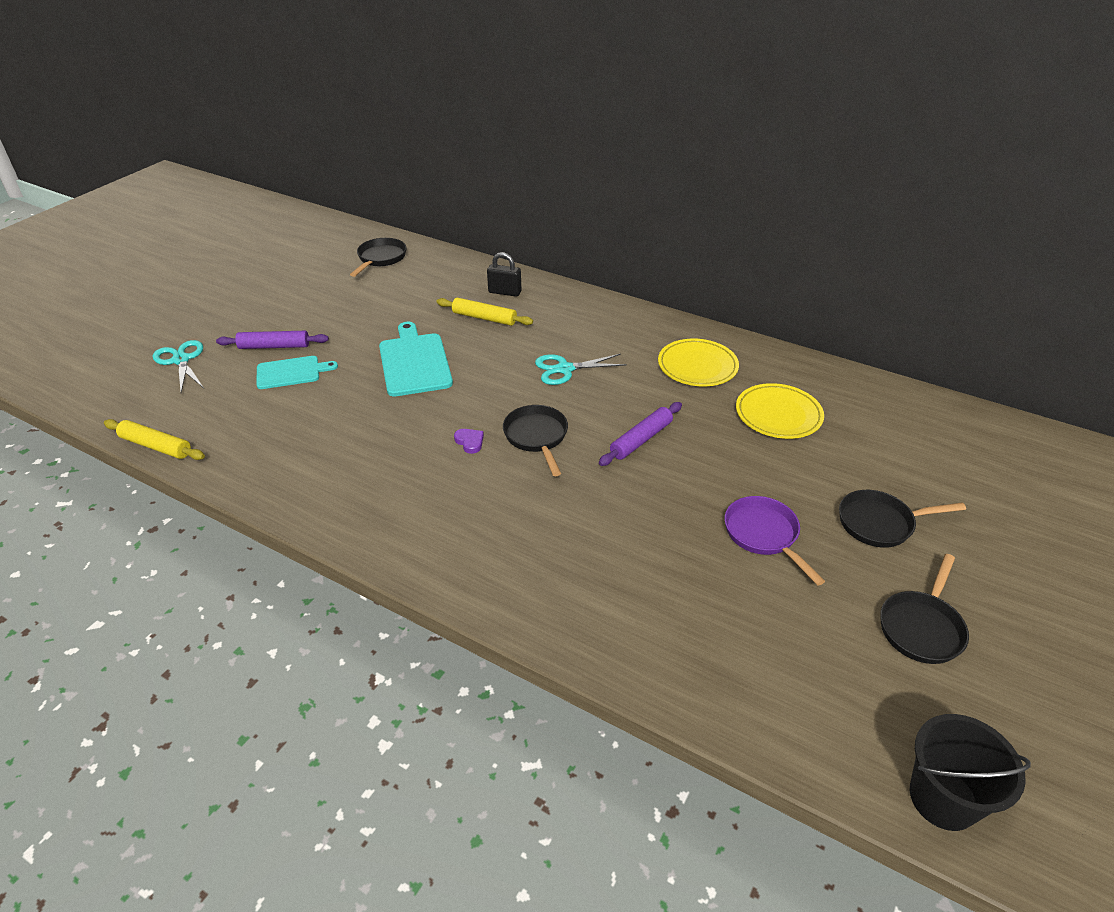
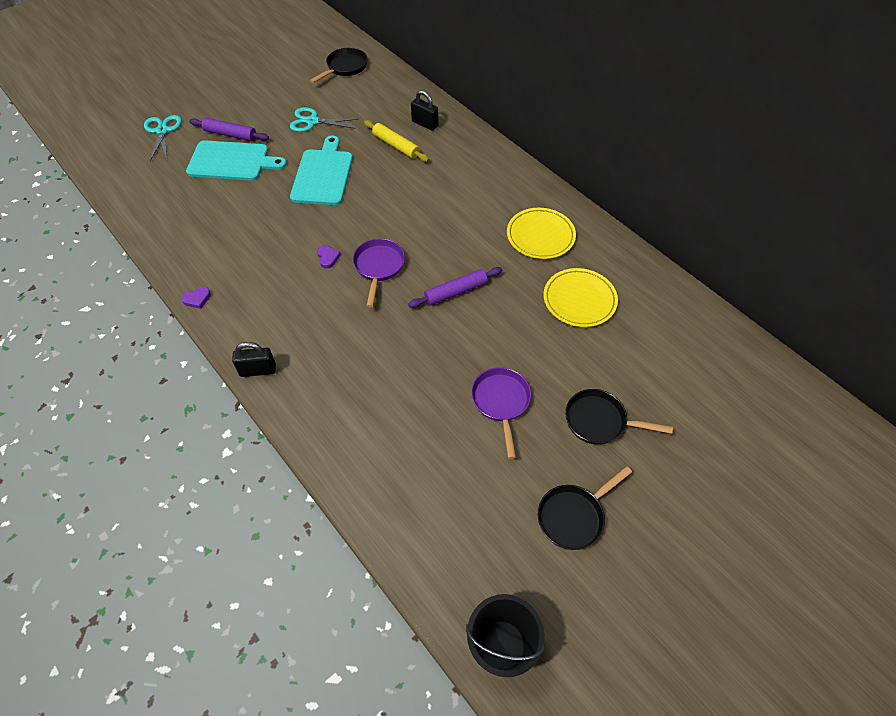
camera: 20 degrees right, 15 degrees up
(156, 446) = (118, 201): yellow rolling pin -> none
(291, 372) = (232, 161): turquoise cutting board -> turquoise cutting board, size x1.56
(324, 526) = (197, 299): none -> purple heart
(451, 584) = (258, 370): none -> black padlock
(537, 437) = (378, 267): black pan -> purple pan
(565, 369) = (433, 211): turquoise scissors -> turquoise scissors (312, 121)

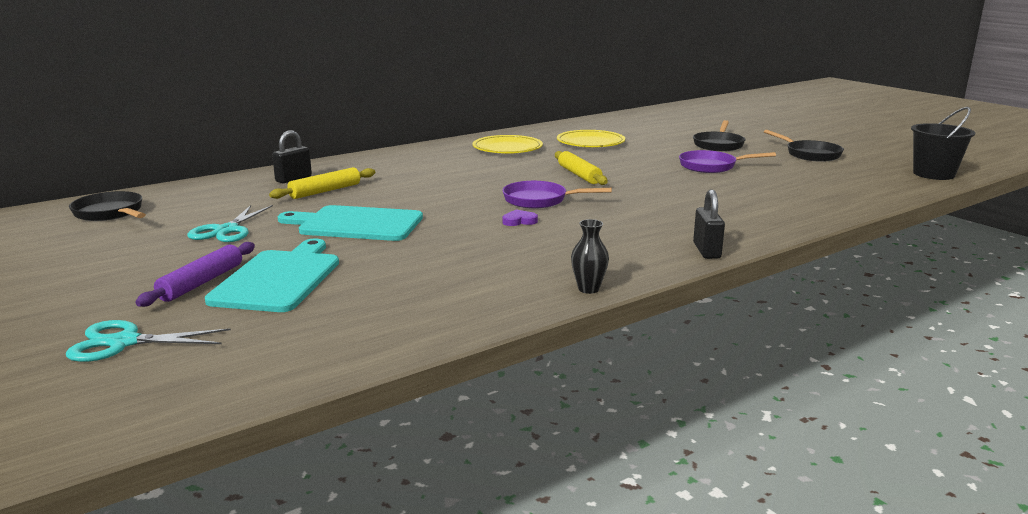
camera: 85 degrees left, 35 degrees down
(197, 299) = (588, 289): purple heart -> black vase
(456, 291) = (579, 175): purple rolling pin -> yellow rolling pin

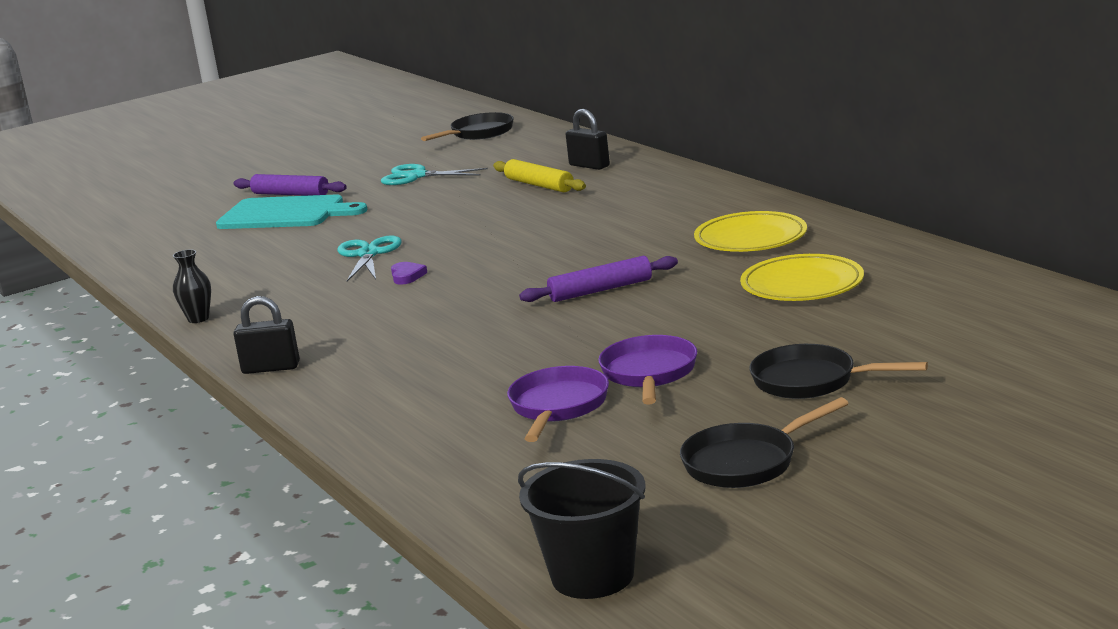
camera: 95 degrees right, 0 degrees up
(124, 342) = (192, 199): turquoise scissors -> turquoise scissors (368, 254)
(356, 224) = (419, 214): turquoise cutting board -> none
(539, 200) = (483, 278): purple pan -> purple pan (558, 407)
(579, 175) = (600, 290): yellow rolling pin -> purple rolling pin

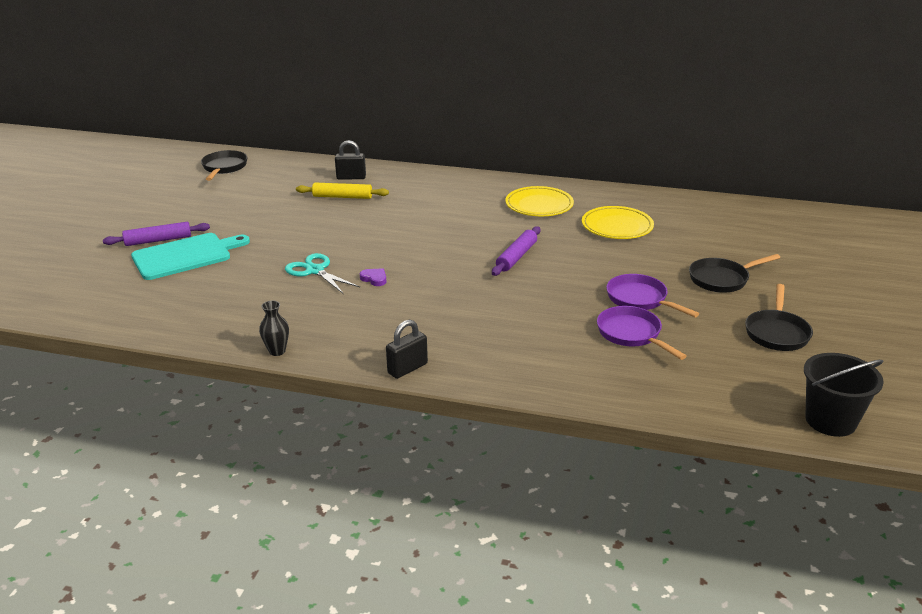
camera: 45 degrees left, 10 degrees up
(417, 176) = (238, 207): turquoise scissors -> none

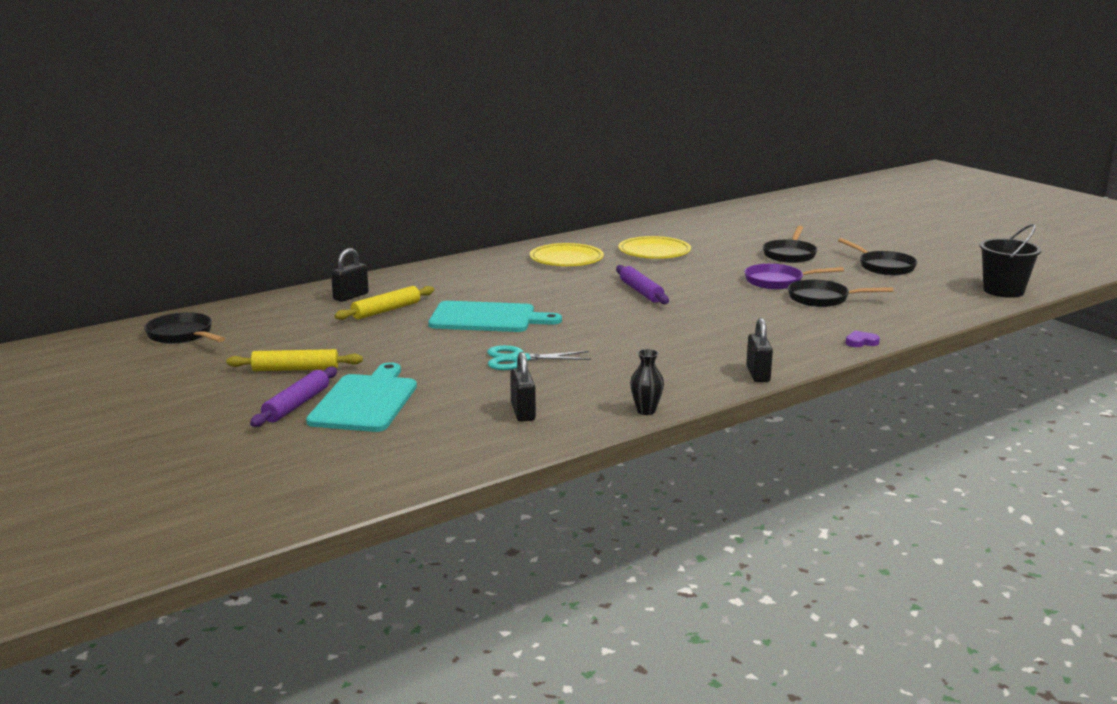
camera: 50 degrees left, 10 degrees down
(211, 216) = (295, 369): none -> yellow rolling pin
(224, 309) = (523, 412): none -> black padlock
(374, 279) = (582, 344): purple heart -> purple heart (861, 342)
(376, 230) = (487, 318): none -> turquoise cutting board
(631, 334) = (822, 299): purple pan -> black pan

